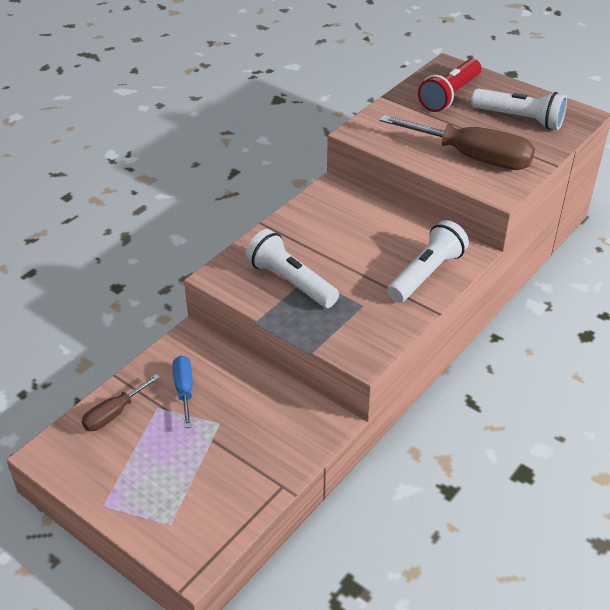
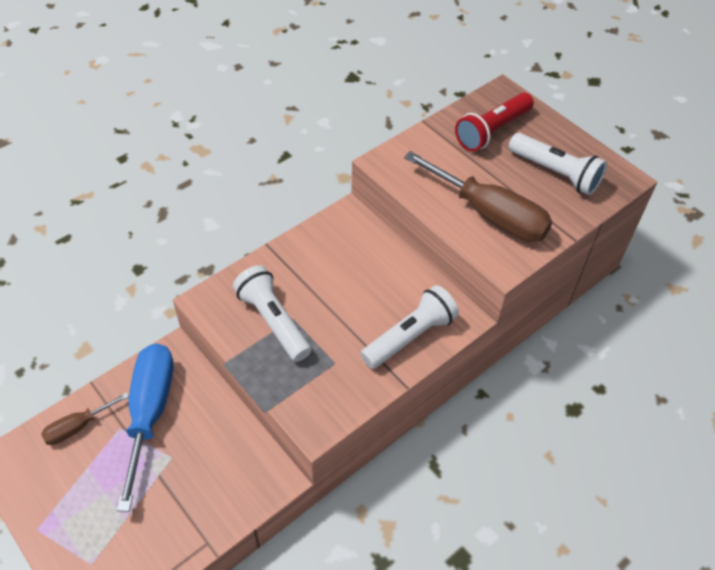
camera: 10 degrees right, 10 degrees up
(184, 390) = (150, 412): blue screwdriver -> blue screwdriver, size x1.96

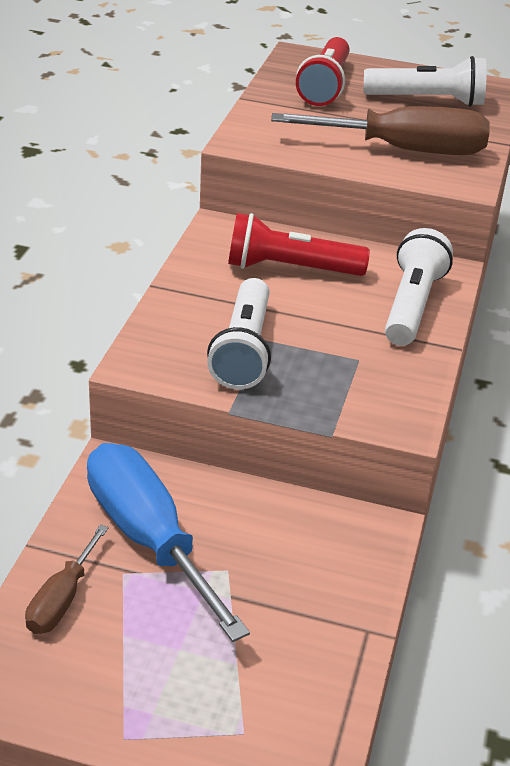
camera: 35 degrees left, 15 degrees down
(273, 321) = (243, 350): white flashlight -> white flashlight turned 105 degrees counterclockwise
(360, 269) = (290, 268): none -> red flashlight

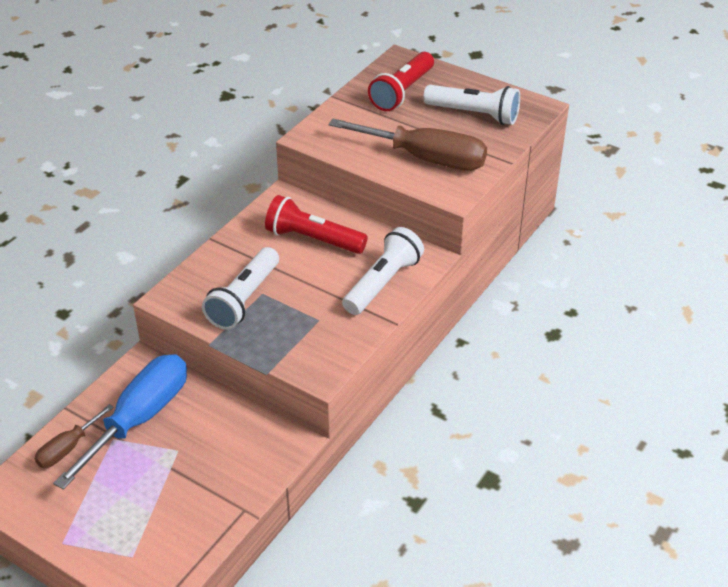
camera: 20 degrees right, 5 degrees up
(148, 538) = (140, 418): blue screwdriver -> blue screwdriver turned 45 degrees clockwise

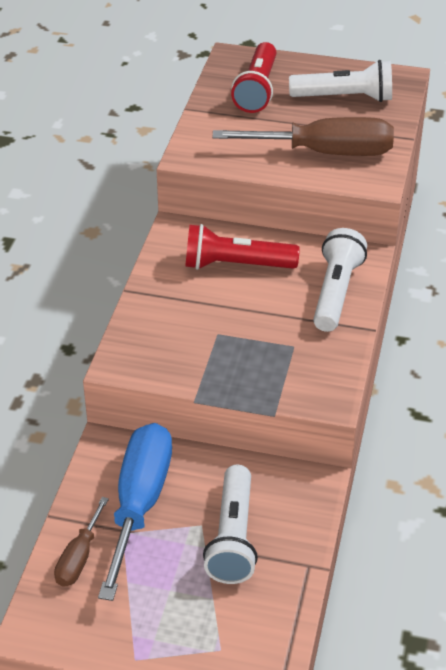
camera: 20 degrees left, 0 degrees up
(244, 299) = (202, 345): white flashlight -> white flashlight (233, 537)

